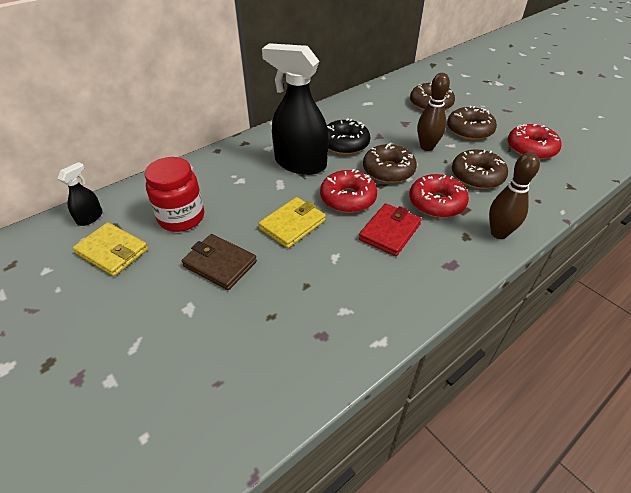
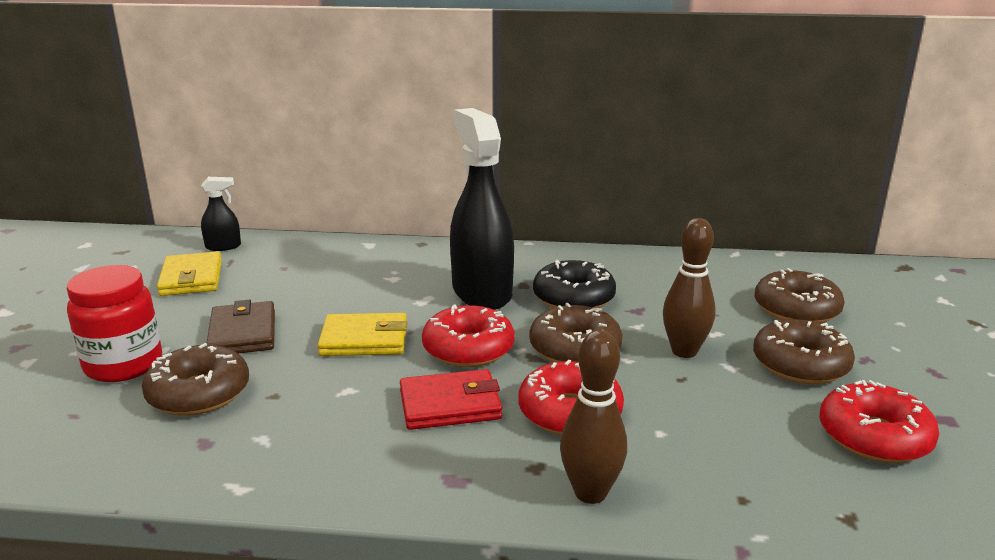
camera: 45 degrees right, 20 degrees down
(181, 218) = (284, 282): red jar -> red jar (123, 365)
(477, 176) = (695, 418): brown donut -> brown donut (199, 393)

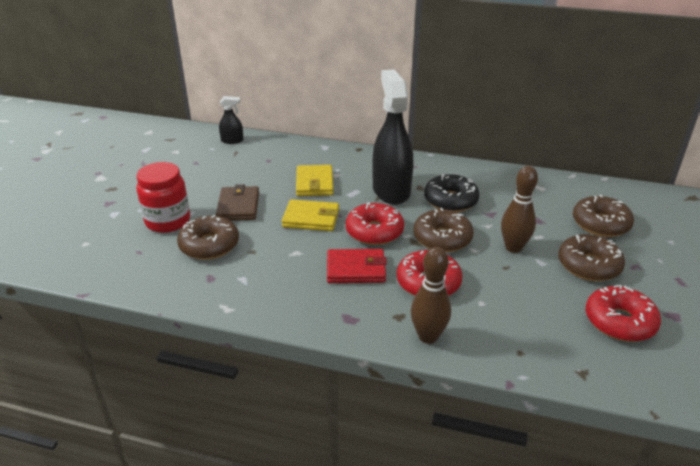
camera: 10 degrees right, 10 degrees up
(191, 278) = (211, 163): yellow wallet -> yellow wallet (314, 183)

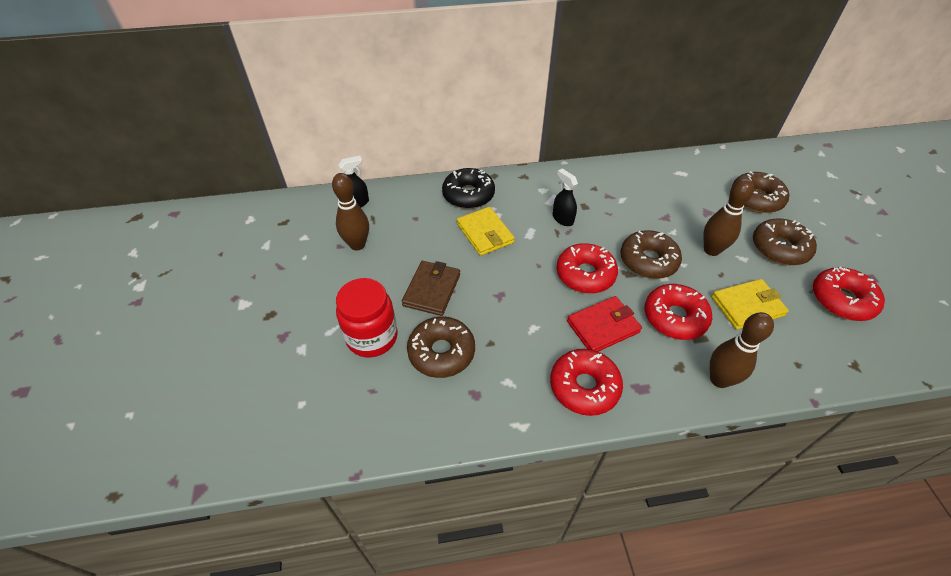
camera: 25 degrees left, 15 degrees up
(209, 165) = (357, 245): none -> brown bowling pin
(238, 206) = (431, 290): brown wallet -> brown wallet turned 45 degrees clockwise
(301, 301) = (584, 387): none -> red donut
(311, 218) = (515, 279): yellow wallet -> yellow wallet (747, 306)
(391, 190) = (562, 219): black spray bottle -> black spray bottle, size x0.45
(450, 201) = (622, 213): black donut -> black donut (468, 195)

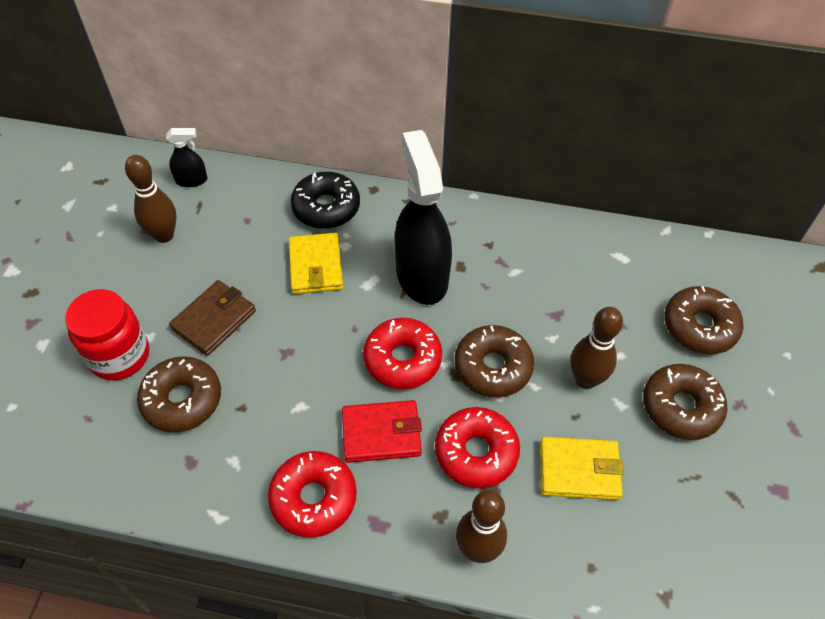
camera: 20 degrees right, 5 degrees up
(562, 219) = (421, 275): black spray bottle -> black spray bottle, size x2.23
(842, 300) = (714, 506): red donut -> none

